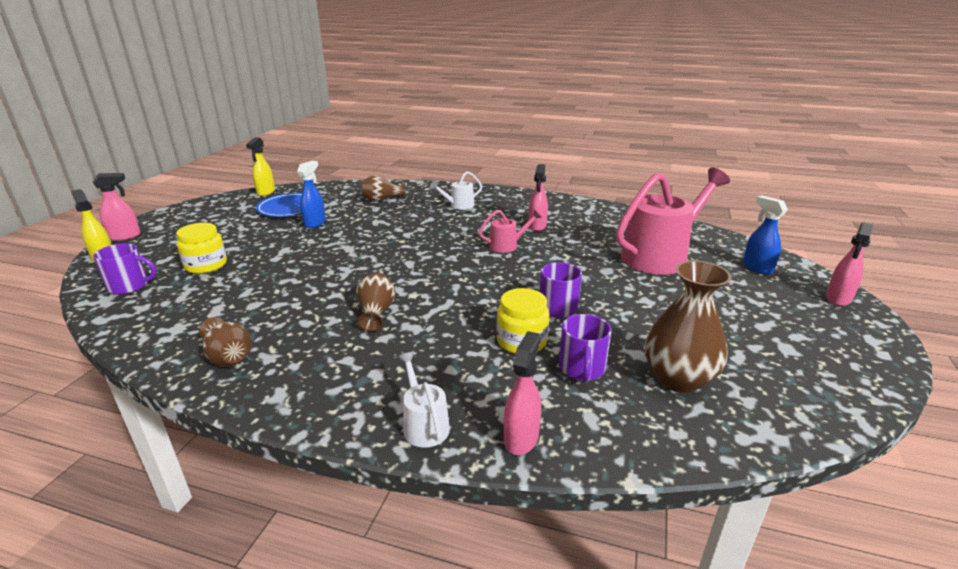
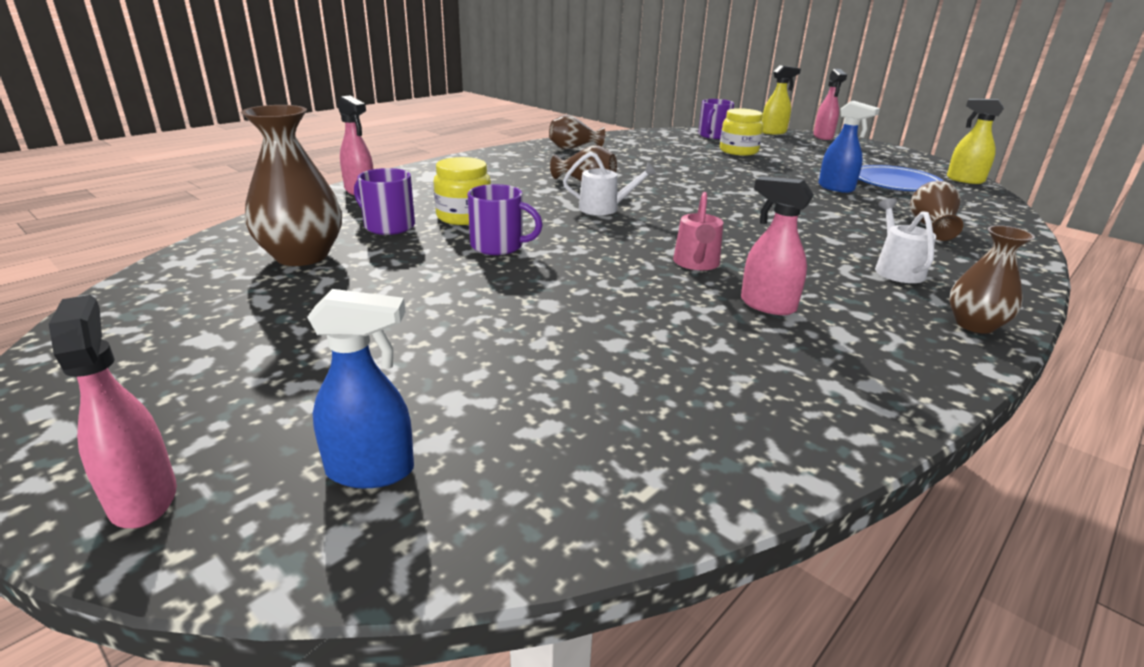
camera: 115 degrees right, 0 degrees up
(424, 424) = (421, 174): white watering can -> white watering can (604, 208)
(505, 194) = (974, 325): none -> brown vase
(660, 256) = (546, 373): pink watering can -> none

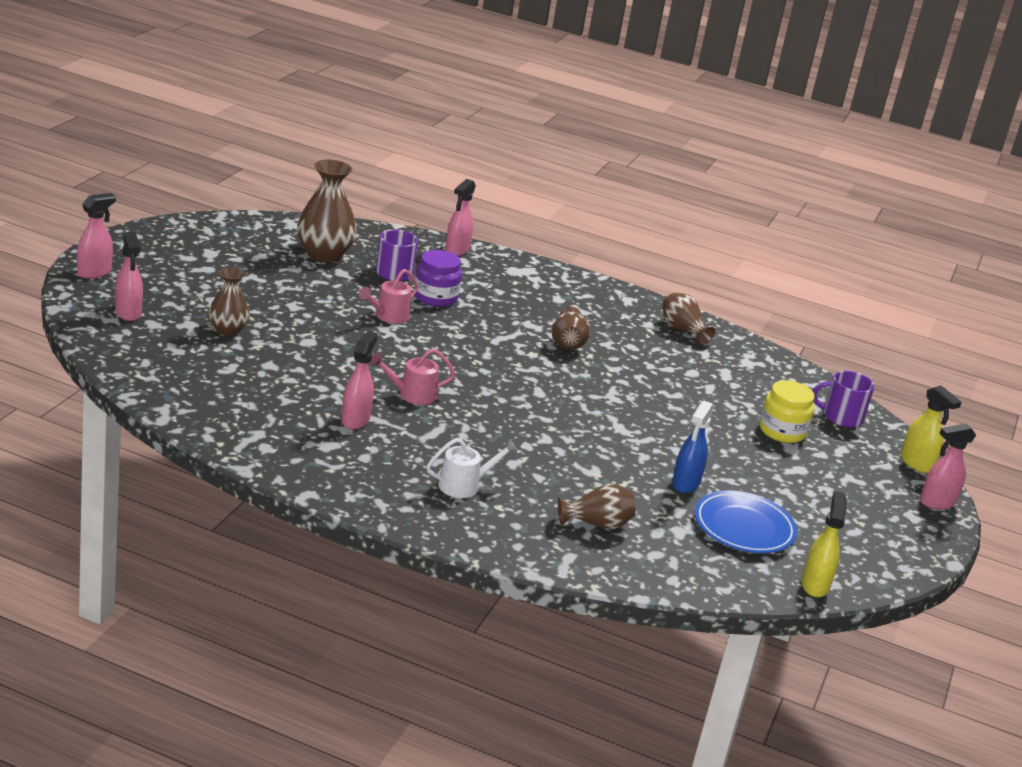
camera: 65 degrees right, 0 degrees up
(371, 471) = (128, 313): blue spray bottle -> pink spray bottle
(464, 217) = (435, 297): yellow jar -> purple jar
(499, 246) = (388, 316): purple mug -> pink watering can
(604, 208) = (504, 354): white watering can -> none
(974, 325) = (375, 503): brown vase -> brown vase (227, 330)

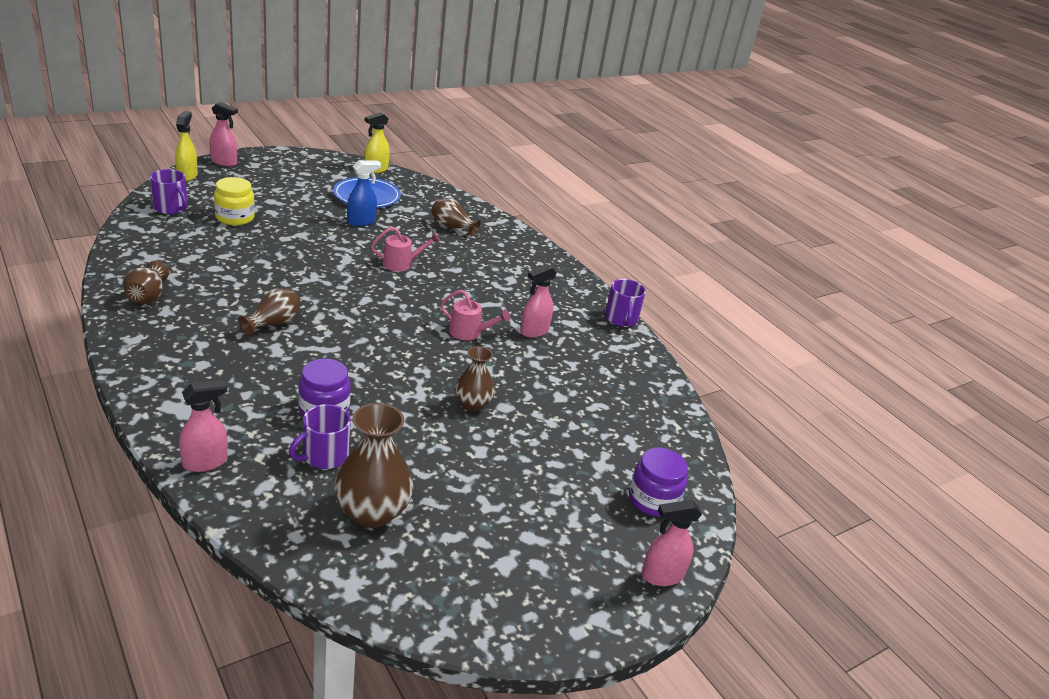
camera: 145 degrees left, 5 degrees up
(128, 313) = (653, 500): pink spray bottle -> purple jar
(227, 330) = (569, 445): brown vase -> brown vase (472, 404)
(278, 472) = (621, 319): none -> purple mug
(388, 316) = (400, 405): pink watering can -> pink watering can (402, 264)
(464, 485) = (506, 270): white watering can -> none

